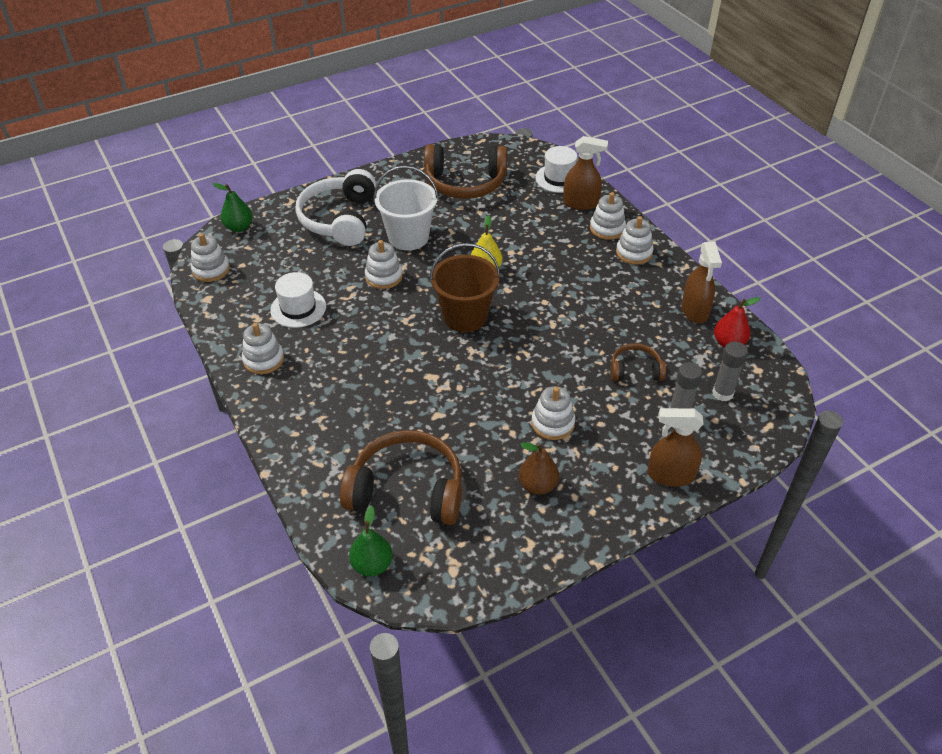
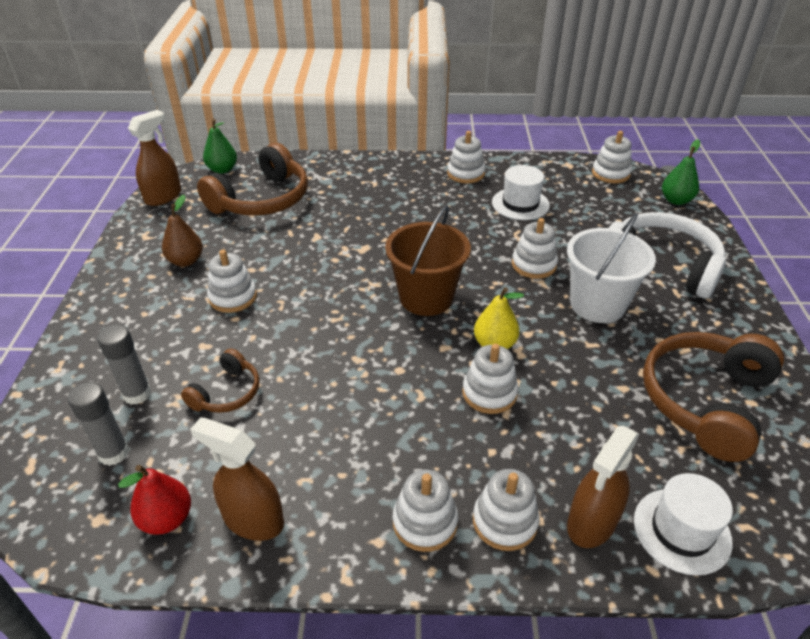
camera: 120 degrees right, 5 degrees down
(529, 259) = (489, 393): none -> white stacking toy
(670, 475) = (90, 345): brown spray bottle -> brown spray bottle (163, 197)

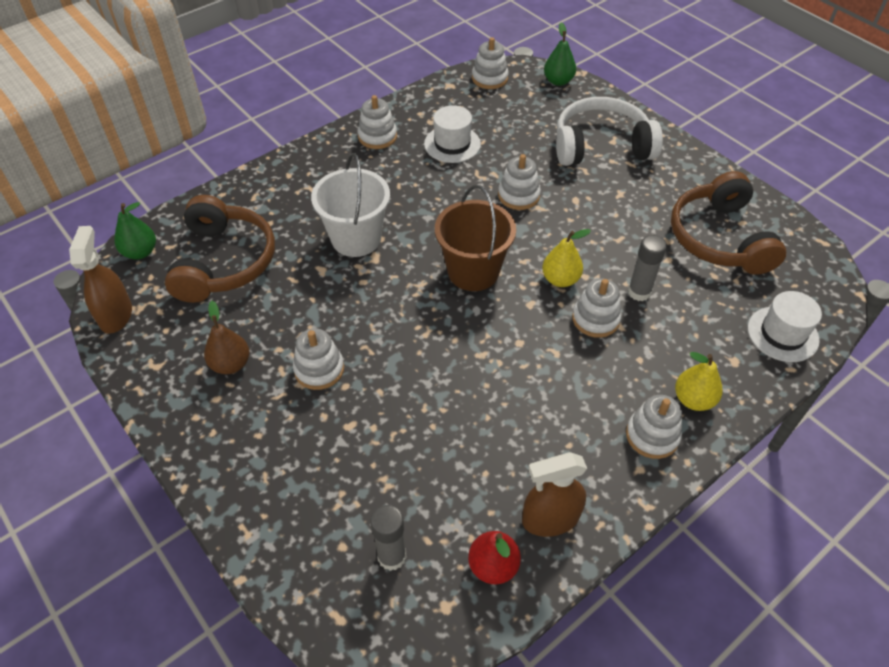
camera: 40 degrees left, 10 degrees up
(137, 394) = (347, 501): grey glue stick -> grey glue stick (639, 292)
(227, 392) = (417, 448): brown headphones -> none
(505, 521) = (693, 399): white stacking toy -> yellow pear
(591, 523) = (737, 364): brown spray bottle -> none
(597, 304) = (592, 204): white bucket -> white bucket (356, 238)

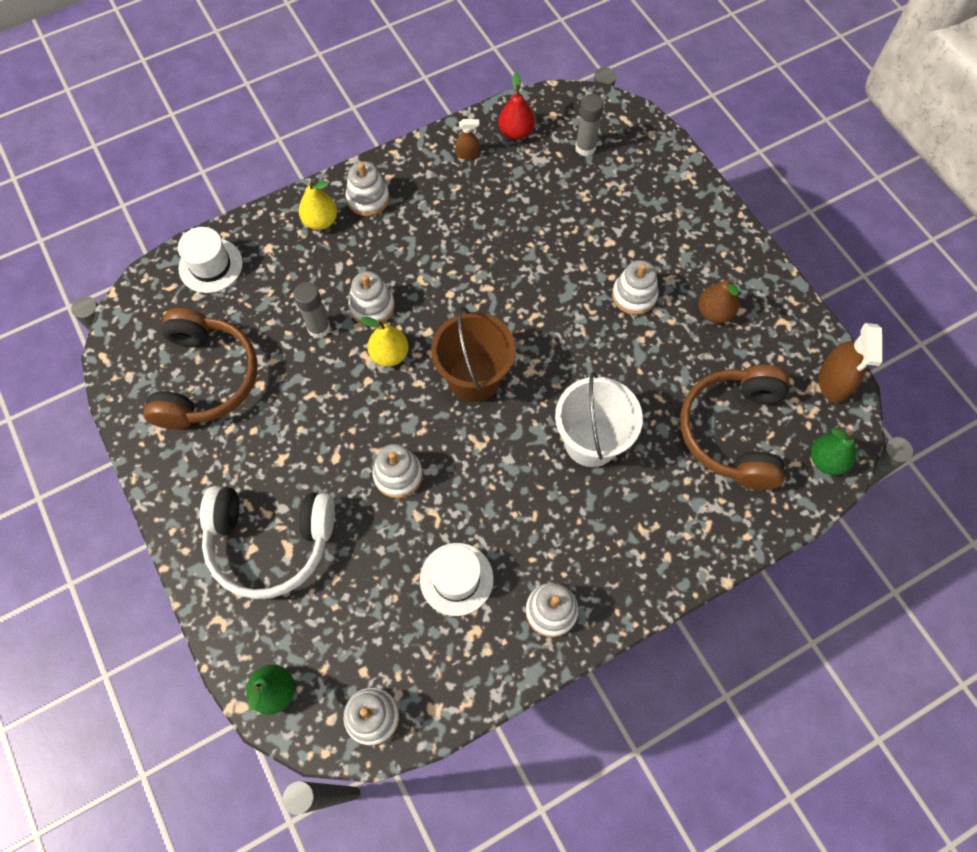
camera: 170 degrees left, 15 degrees up
(550, 519) = (467, 154): brown spray bottle -> brown spray bottle, size x0.52

